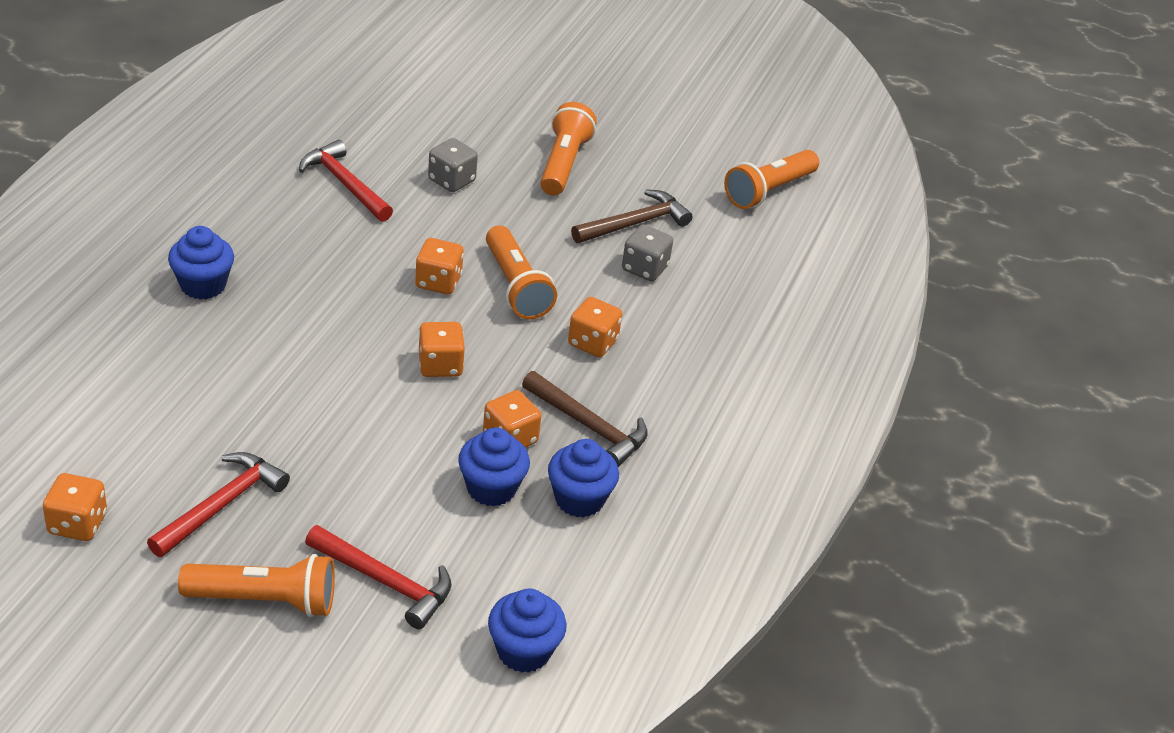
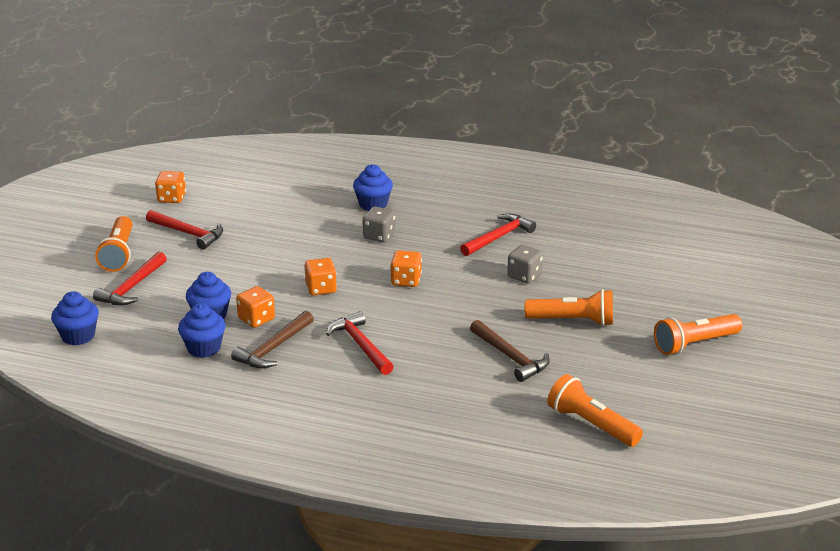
camera: 90 degrees right, 10 degrees down
(516, 286) = (412, 310): orange flashlight -> orange flashlight (694, 344)
(592, 343) = (361, 345): orange dice -> red hammer
(644, 268) = (455, 364): grey dice -> grey dice (379, 236)

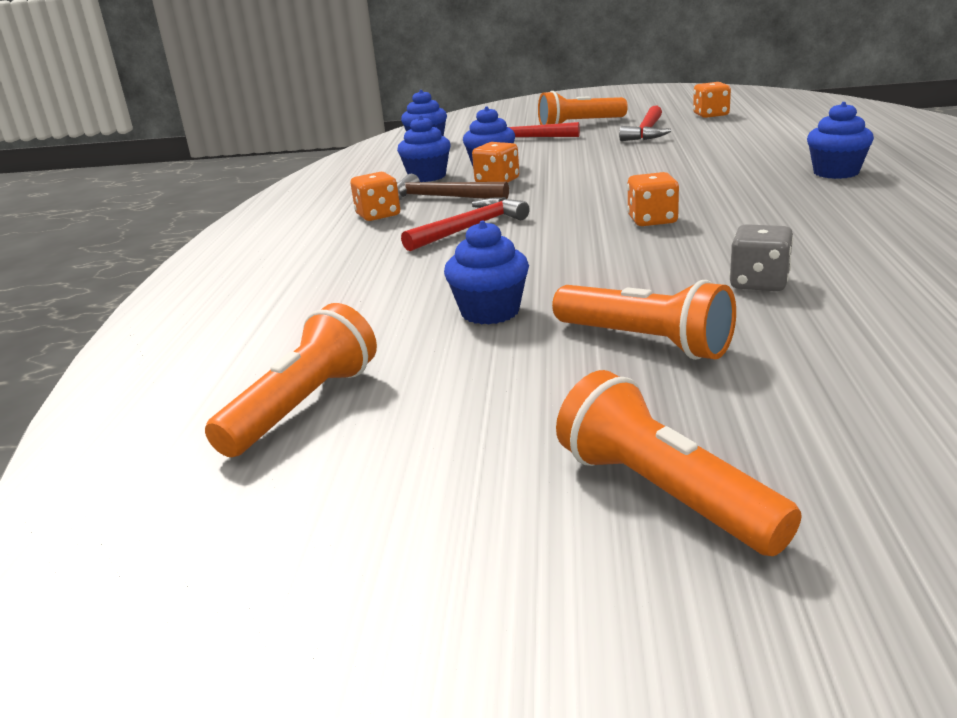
camera: 80 degrees right, 5 degrees down
(321, 288) = (587, 190): orange dice -> orange dice (378, 215)
(379, 236) = (754, 189): grey dice -> none
(498, 237) = (864, 247): red hammer -> none
(510, 357) = (490, 312): brown hammer -> blue cupcake
(572, 321) = (645, 342): orange flashlight -> orange flashlight turned 45 degrees counterclockwise

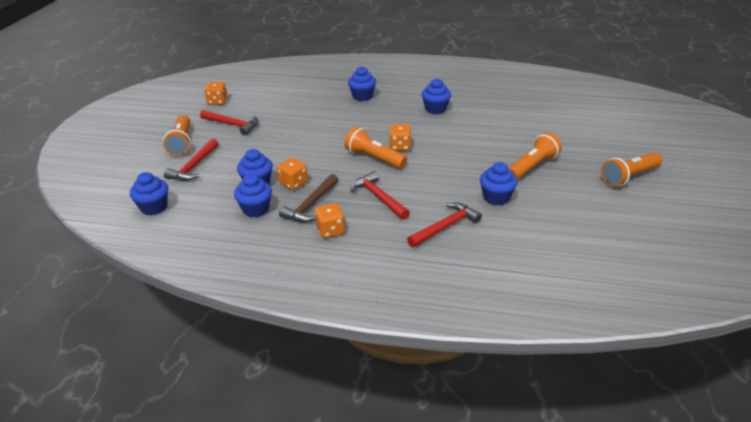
camera: 85 degrees left, 10 degrees up
(303, 406) = (579, 247): orange flashlight -> orange flashlight (374, 158)
(385, 279) = (445, 227): none -> red hammer
(759, 283) = (485, 137): grey dice -> none
(851, 227) = (435, 109): none -> blue cupcake

